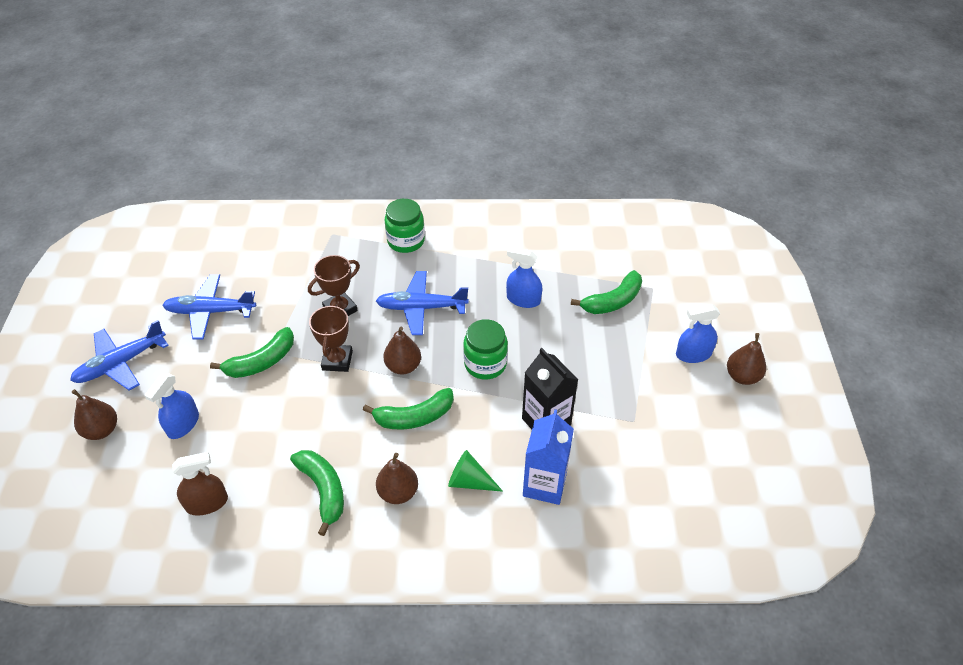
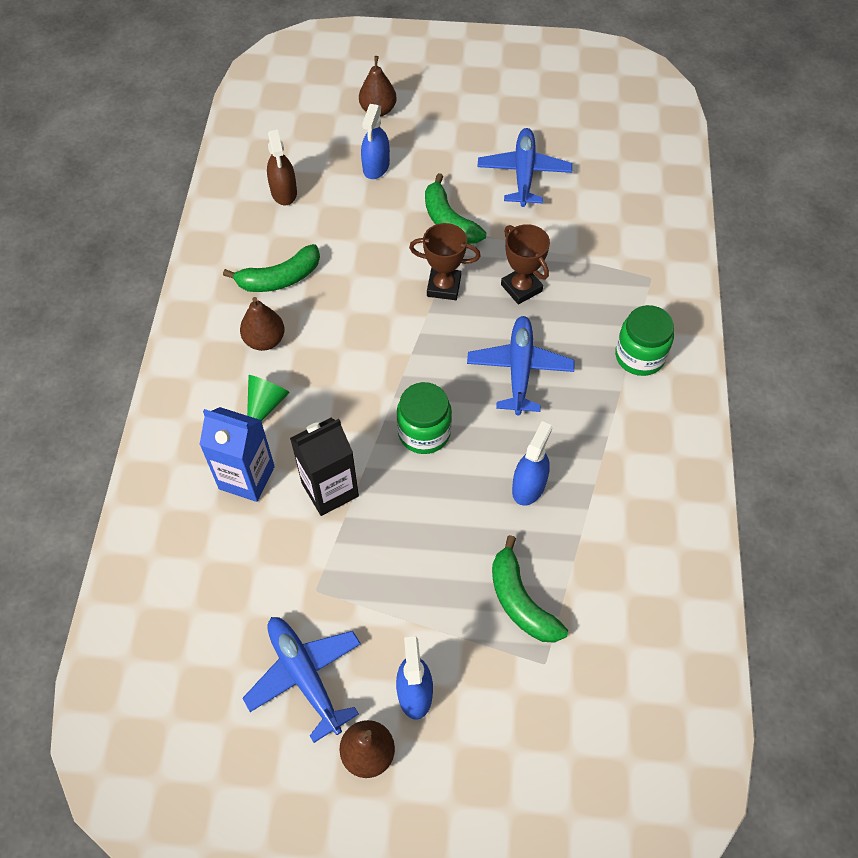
camera: 95 degrees right, 10 degrees up
(121, 363) = (457, 112): blue plane -> blue plane (304, 676)
(183, 424) = (376, 166): blue spray bottle -> blue spray bottle turned 105 degrees counterclockwise
(403, 366) = (429, 348): brown pear -> none
(414, 417) = (356, 357): green banana -> none

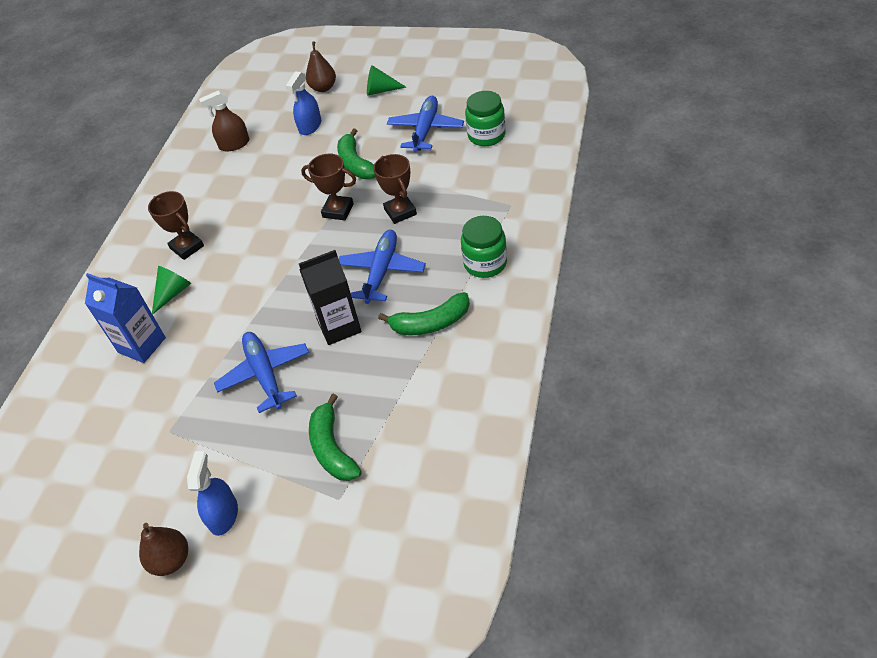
camera: 15 degrees right, 10 degrees down
(265, 340) = (187, 247): brown pear -> brown trophy
(280, 278) = (212, 204): green banana -> green banana (431, 323)
(284, 192) = (234, 144): brown spray bottle -> brown spray bottle turned 75 degrees clockwise
(304, 676) = (139, 496): blue plane -> blue plane (265, 375)
(330, 489) = (203, 356): black carton -> black carton (339, 326)
(424, 432) = (290, 316): green jar -> green jar (486, 135)
(453, 116) = (381, 90): none -> green cone
(528, 486) = (364, 359): blue spray bottle -> none

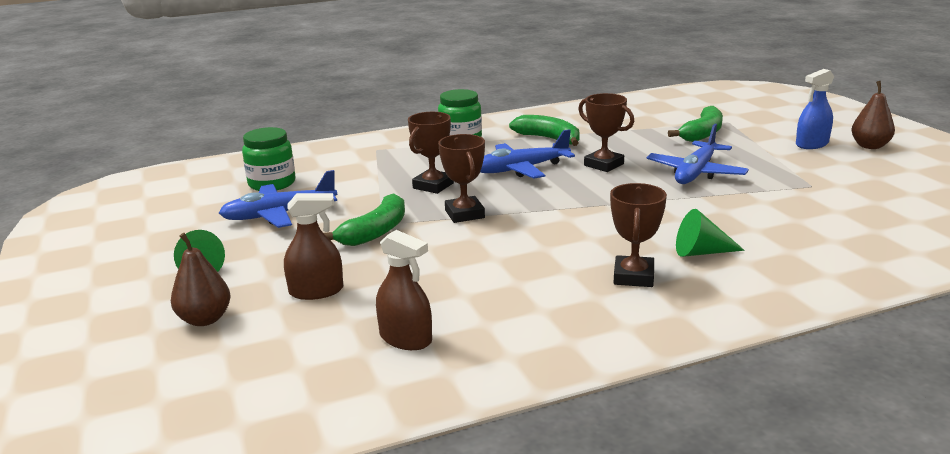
camera: 130 degrees left, 25 degrees down
(142, 345) = (780, 237): blue carton -> none
(310, 126) = (316, 291): blue spray bottle -> brown spray bottle
(339, 326) = (604, 165): black carton -> brown trophy

